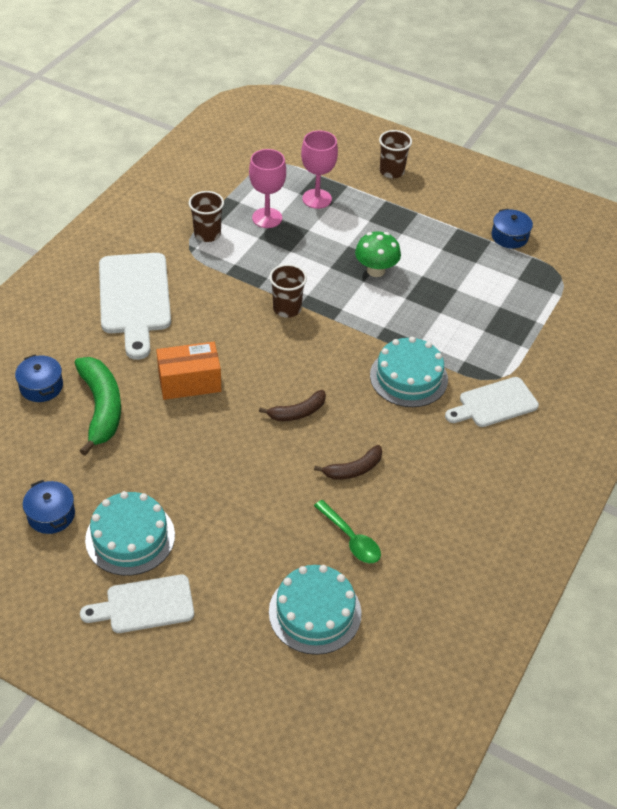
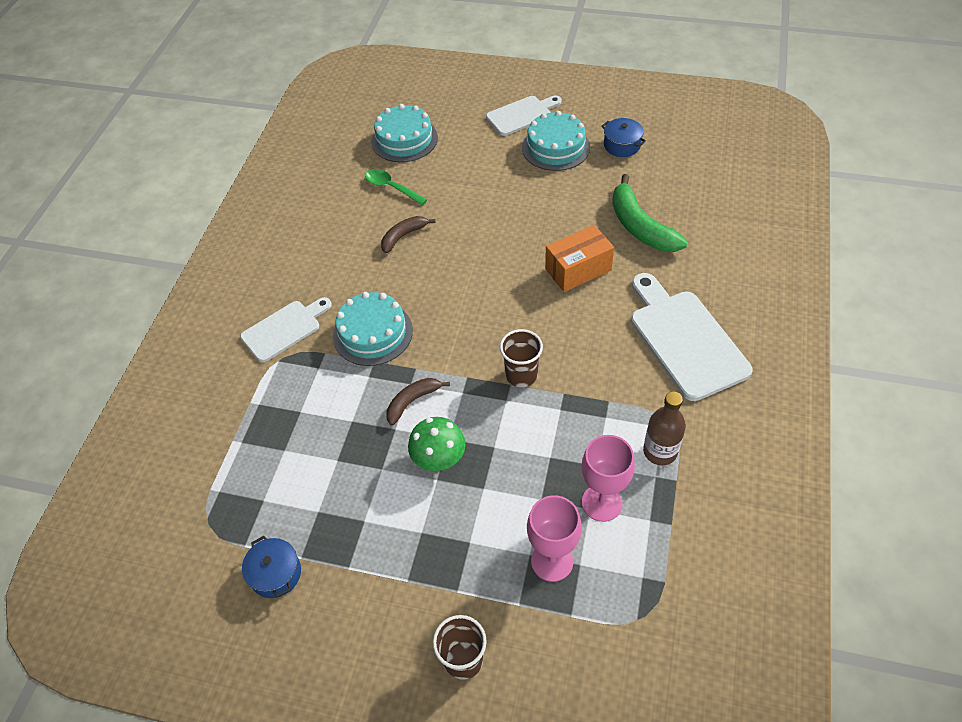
camera: 170 degrees right, 5 degrees up
(41, 386) = (704, 229): blue pot -> none
(207, 234) = (660, 451): brown cup -> brown bottle
(297, 412) = (468, 270): brown banana -> brown banana (412, 401)

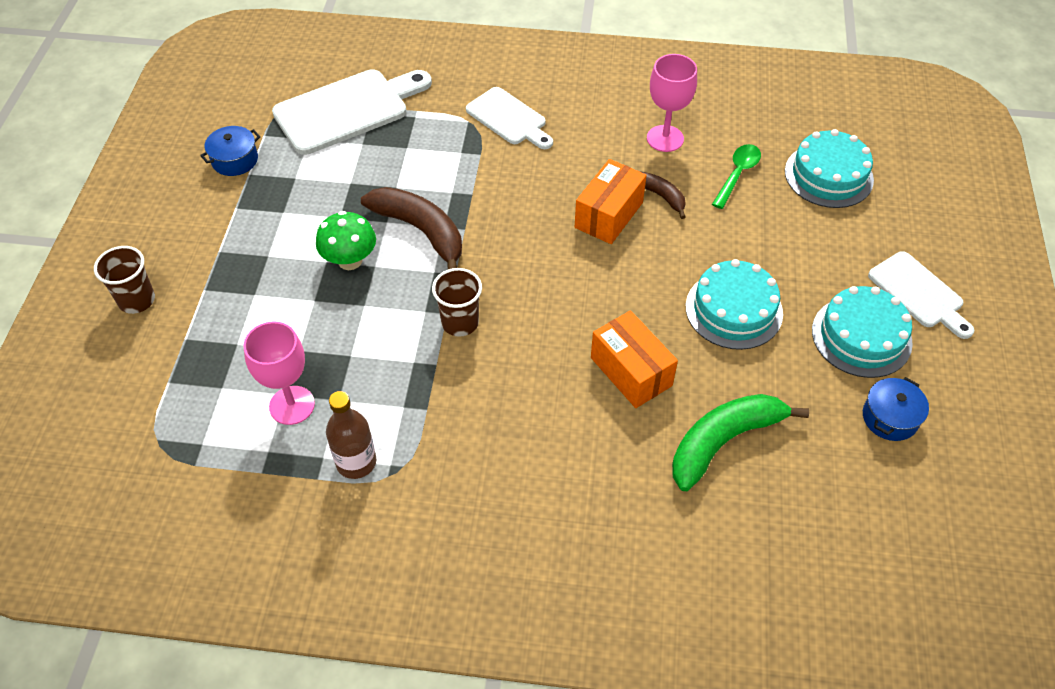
camera: 80 degrees right, 0 degrees up
(373, 333) = (510, 187): turquoise cake -> turquoise cake (734, 310)
(412, 401) = (421, 231): brown banana -> brown banana, size x1.74
(419, 268) = (609, 215): none -> orange box
(552, 561) = (227, 363): pink goblet -> pink goblet (665, 138)
(685, 339) = (525, 493): white cutting board -> white cutting board (347, 110)

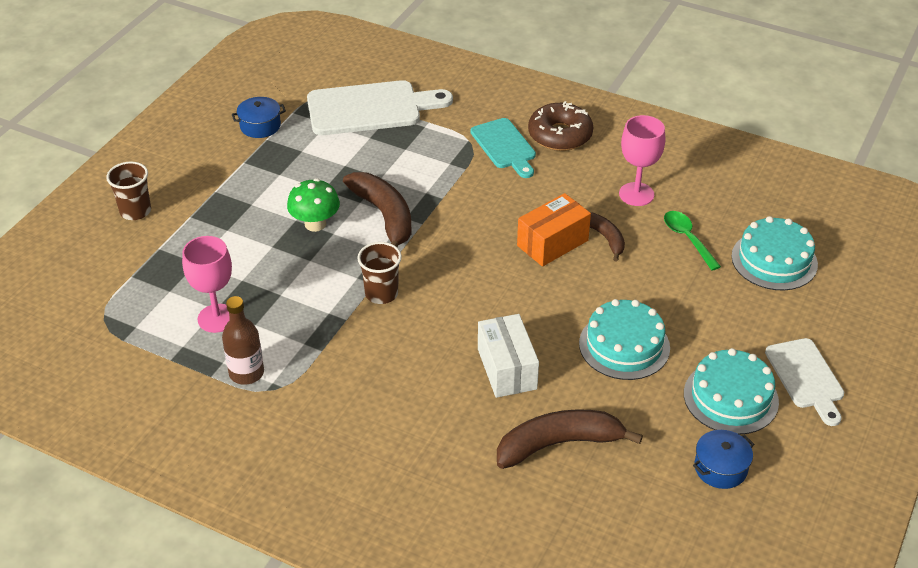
camera: 20 degrees right, 10 degrees down
(509, 118) = (504, 146): white cutting board -> turquoise cutting board
(558, 92) = (560, 135): none -> brown donut
(631, 371) = (507, 369): orange box -> white box
(723, 441) = (559, 444): green banana -> brown banana
(737, 174) = (687, 239): green spoon -> green spoon turned 75 degrees counterclockwise

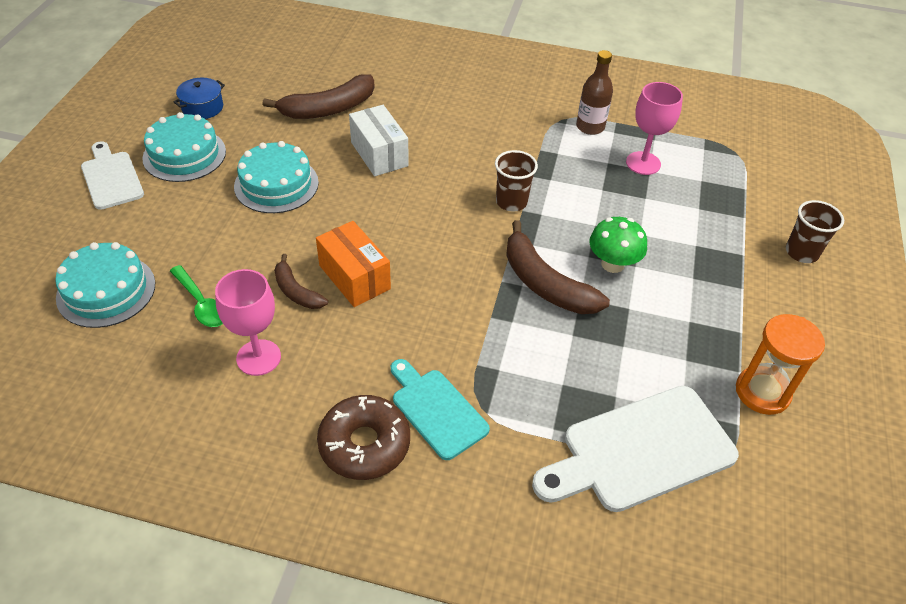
camera: 165 degrees right, 5 degrees up
(260, 126) = (762, 392): blue pot -> orange hourglass
(552, 243) = (354, 277): orange box -> orange box turned 75 degrees counterclockwise

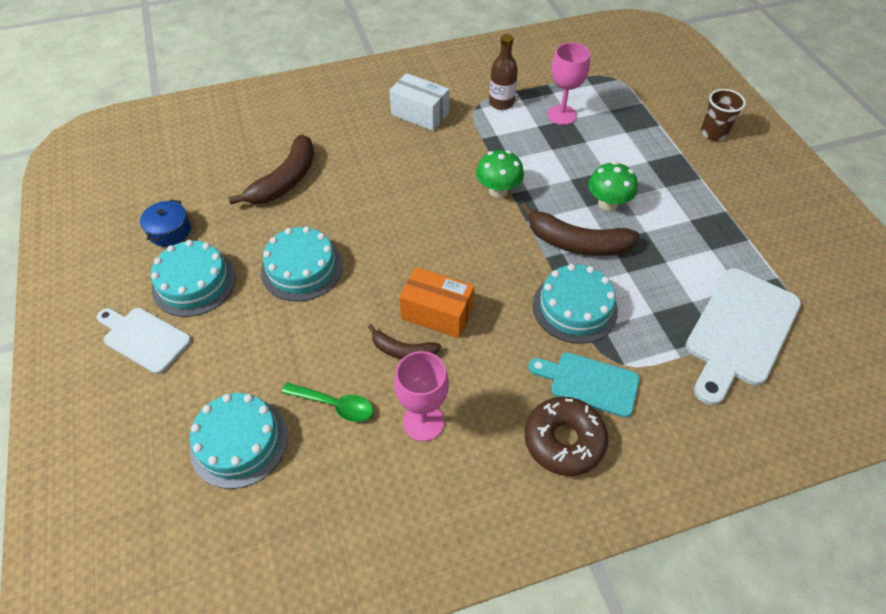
camera: 30 degrees left, 5 degrees up
(379, 154) = (363, 200): white box -> white box (420, 114)
(487, 338) = (575, 307): none -> turquoise cake
(511, 202) = (498, 190): brown cup -> green mushroom
(762, 392) = (772, 246): orange hourglass -> none

